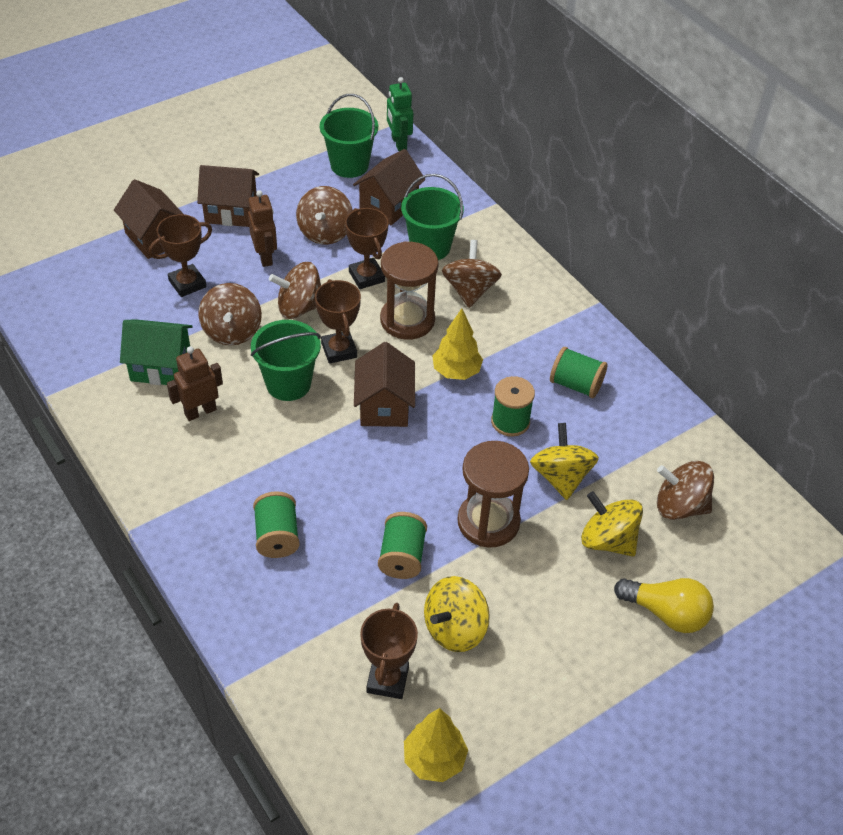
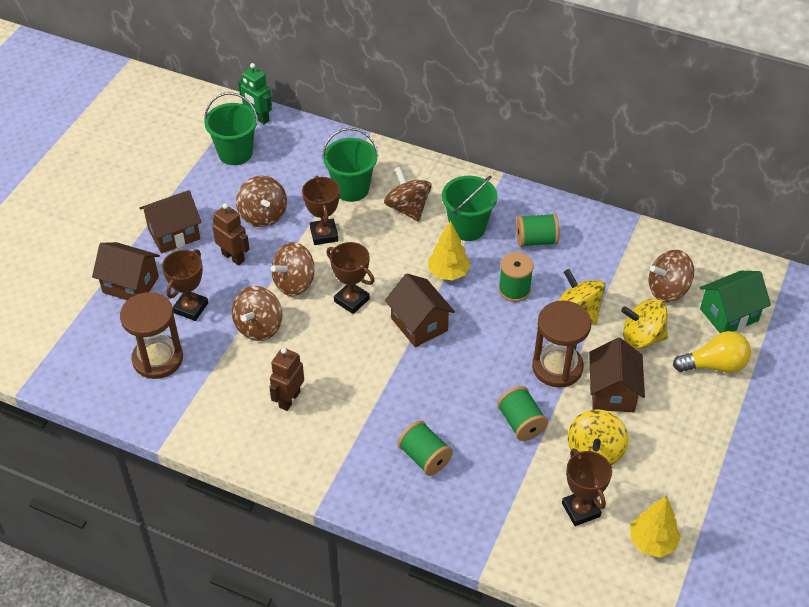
camera: 30 degrees left, 0 degrees up
(161, 367) = (228, 382): green house -> green house (729, 315)
(232, 331) = (259, 327): brown spinning top -> brown spinning top turned 60 degrees clockwise
(288, 384) = (336, 344): green bucket -> green bucket (467, 227)
(366, 276) = (324, 234): brown trophy -> brown trophy turned 45 degrees clockwise
(388, 205) = (293, 171): brown house -> brown house (612, 392)
(407, 320) = (382, 252): brown hourglass -> brown hourglass (158, 359)

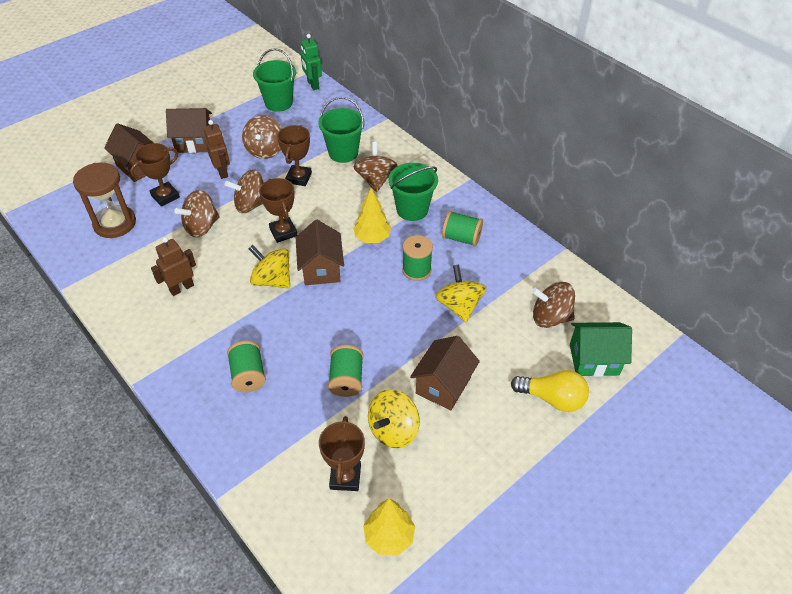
camera: 25 degrees right, 0 degrees up
(557, 367) = (409, 345): brown hourglass -> none
(642, 337) = (500, 349): yellow spinning top -> yellow spinning top (272, 280)

